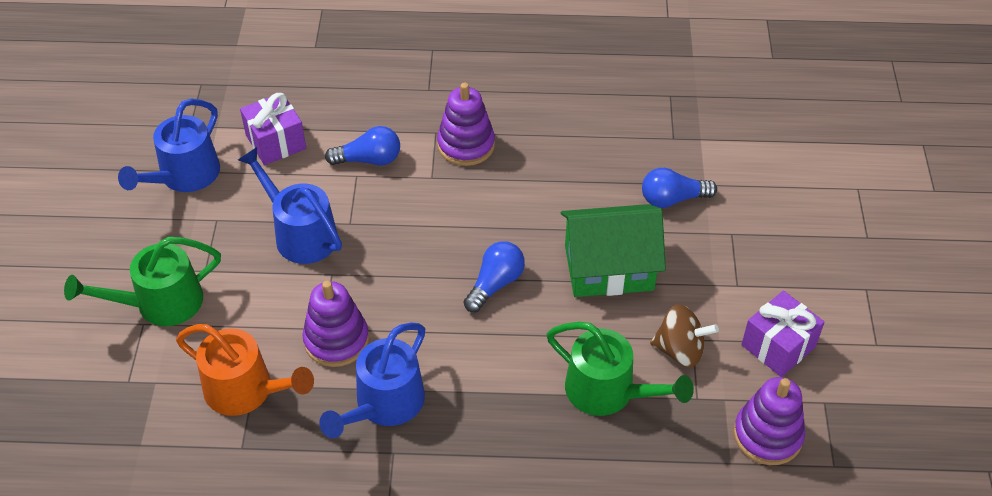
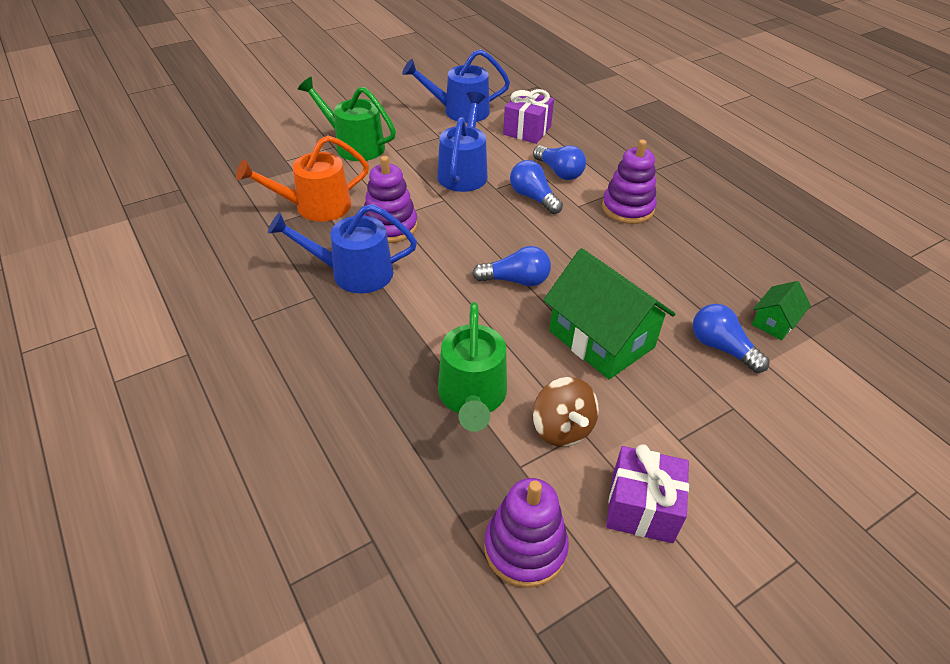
camera: 55 degrees right, 5 degrees down
(246, 390) = (315, 207): orange watering can -> orange watering can turned 75 degrees clockwise
(390, 203) = (533, 197): none -> blue light bulb
(671, 148) = (774, 322): none -> green house

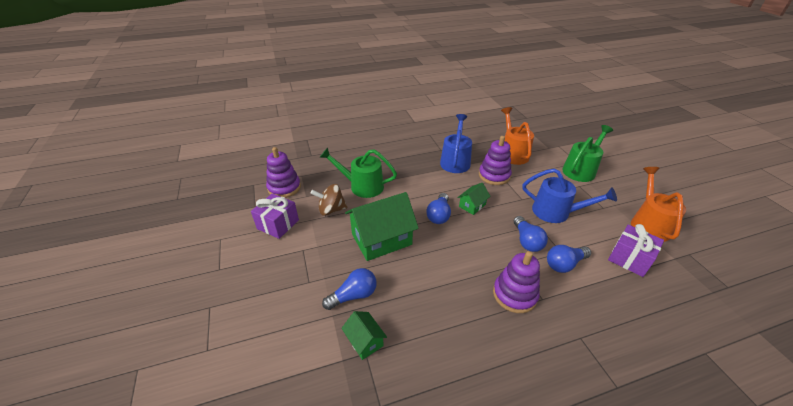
camera: 105 degrees right, 5 degrees down
(460, 111) = (648, 224): blue watering can -> orange watering can
(478, 247) = (472, 205): none -> green house
(533, 197) = (526, 241): blue light bulb -> blue light bulb turned 105 degrees clockwise

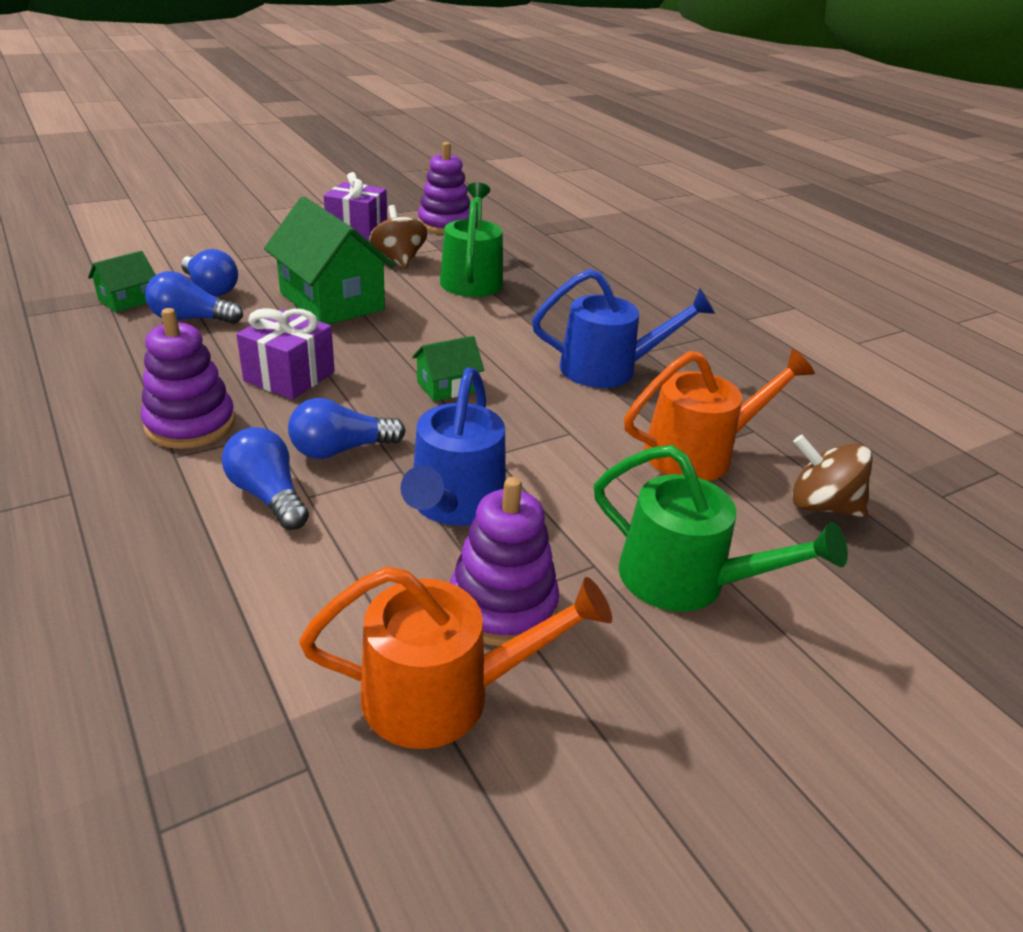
camera: 75 degrees right, 5 degrees down
(439, 215) = (406, 350): blue light bulb -> blue light bulb (191, 319)
(472, 205) = (447, 387): green house -> green house turned 60 degrees counterclockwise
(494, 175) = (574, 419): purple stacking toy -> purple stacking toy (502, 606)
(537, 138) = (821, 506): none -> brown spinning top
(629, 259) = (285, 612): purple gift -> purple gift (289, 376)

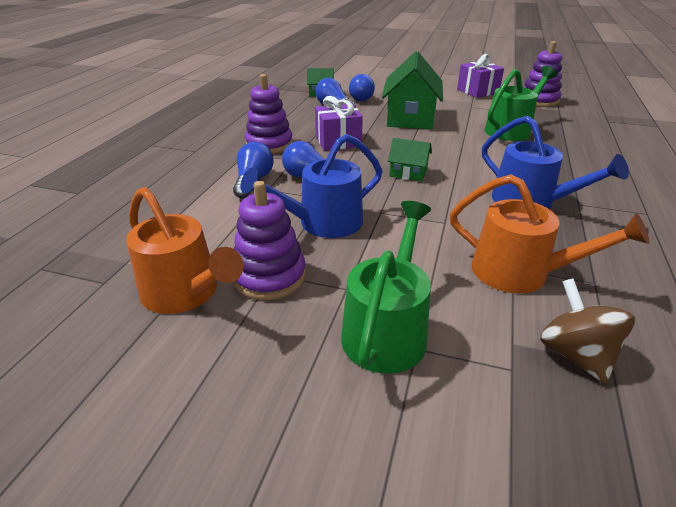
camera: 50 degrees right, 0 degrees up
(399, 260) = (479, 110): brown spinning top -> none
(686, 580) = (387, 329): green watering can -> green watering can turned 150 degrees counterclockwise

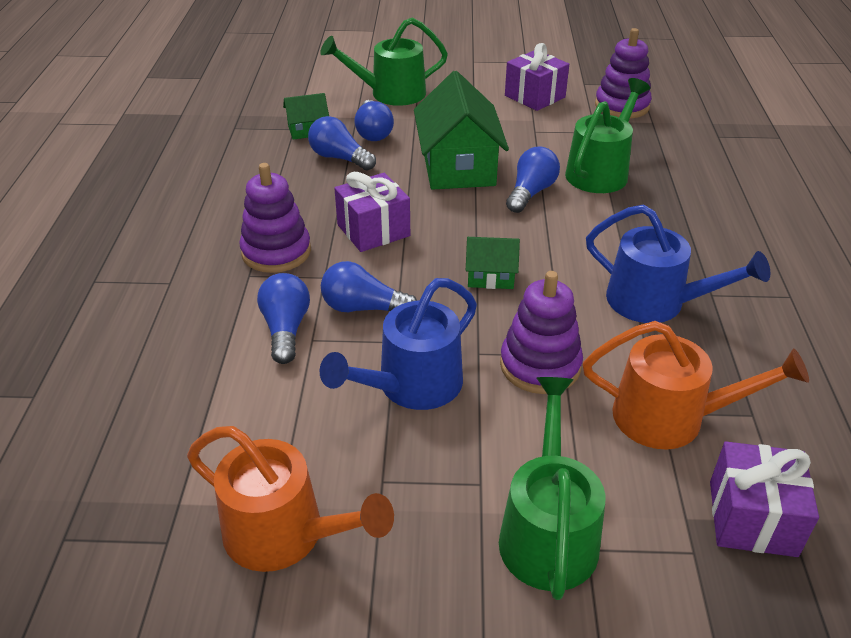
camera: 15 degrees left, 5 degrees up
(269, 276) = (379, 486): purple stacking toy -> purple stacking toy (540, 365)
(381, 82) = (390, 94): none -> green watering can
(456, 135) = (531, 192): none -> blue light bulb
(575, 354) = (752, 518): brown spinning top -> purple gift

